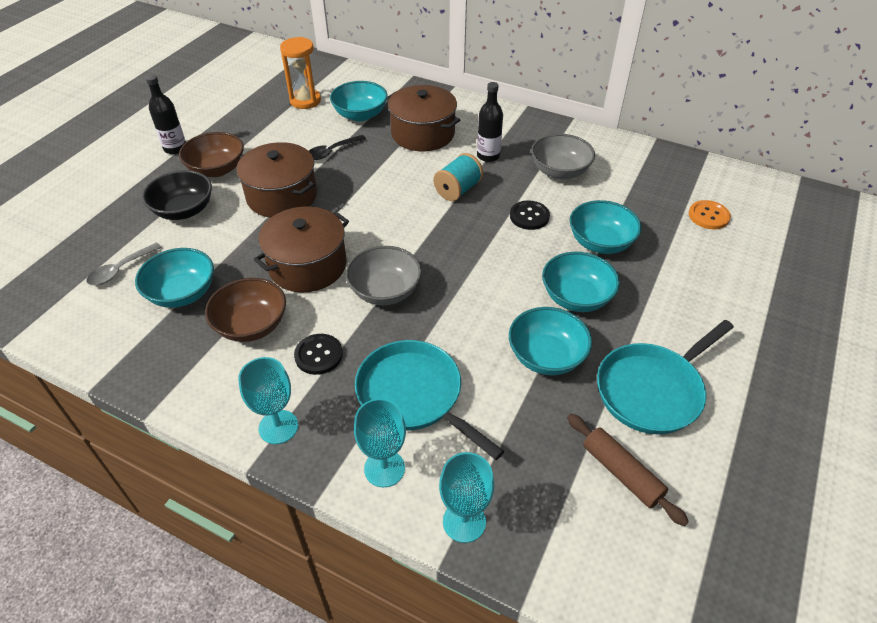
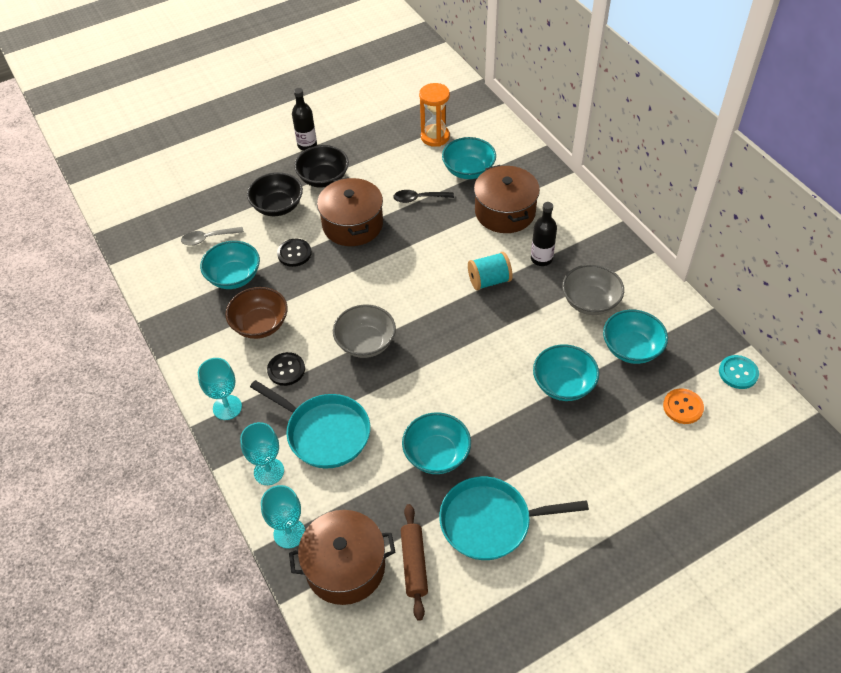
camera: 35 degrees right, 5 degrees up
(217, 169) = (323, 178): brown bowl -> black bowl
(307, 265) = (328, 295): brown pot -> brown pot (345, 567)
(414, 395) = (324, 432): turquoise pan -> turquoise pan turned 135 degrees clockwise
(529, 216) = (526, 332): black button -> black button (294, 253)
(576, 297) = (500, 421): turquoise bowl -> turquoise bowl (631, 348)
(721, 174) = (738, 373): none -> turquoise button

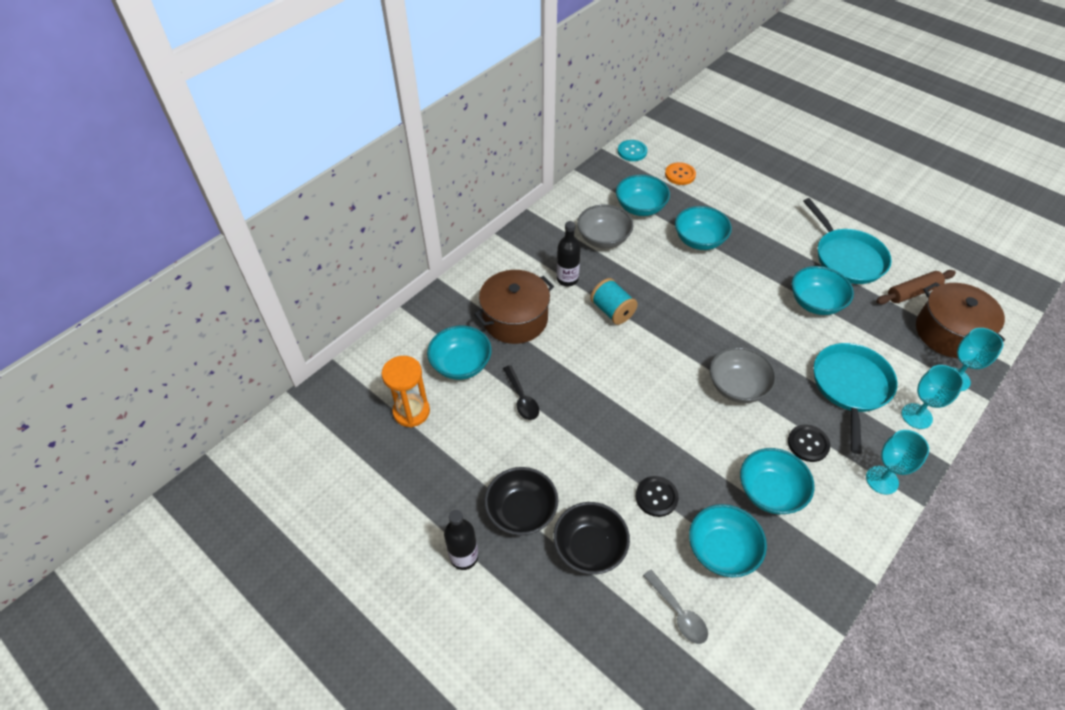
camera: 110 degrees left, 0 degrees up
(260, 324) = (770, 492): brown bowl -> turquoise bowl
(352, 224) = (587, 451): brown pot -> none

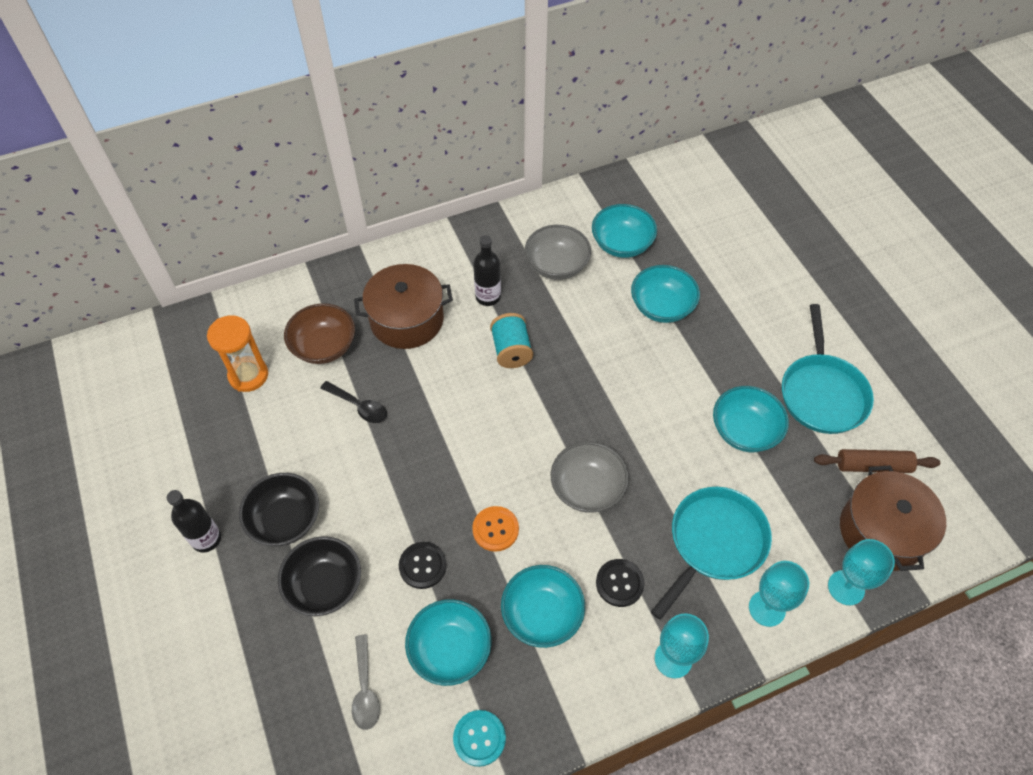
camera: 25 degrees right, 5 degrees up
(461, 364) = (324, 346): turquoise bowl -> brown bowl
(521, 398) = (359, 406): black spoon -> black spoon turned 60 degrees counterclockwise
(632, 151) = (658, 174): turquoise button -> turquoise button (479, 738)
(680, 175) = (694, 221): orange button -> orange button (495, 529)

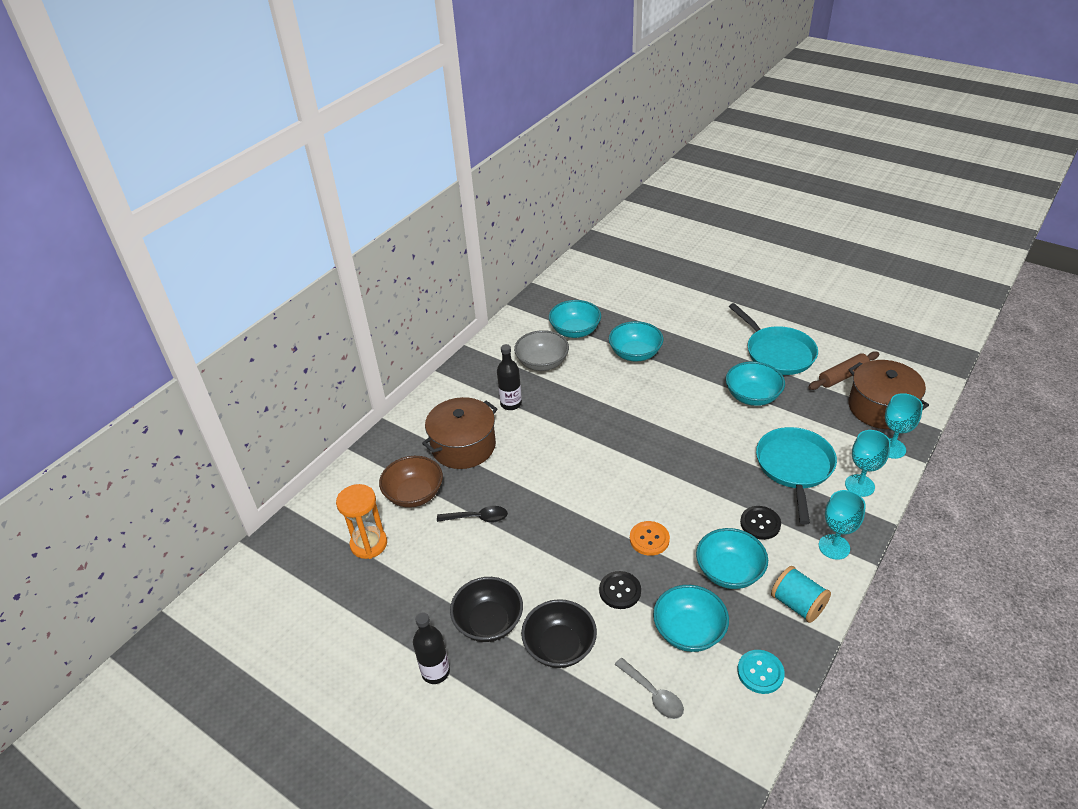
camera: 30 degrees left, 15 degrees down
(511, 350) = (558, 427): turquoise spool -> turquoise spool (797, 604)
(587, 488) = (687, 481): grey bowl -> none

